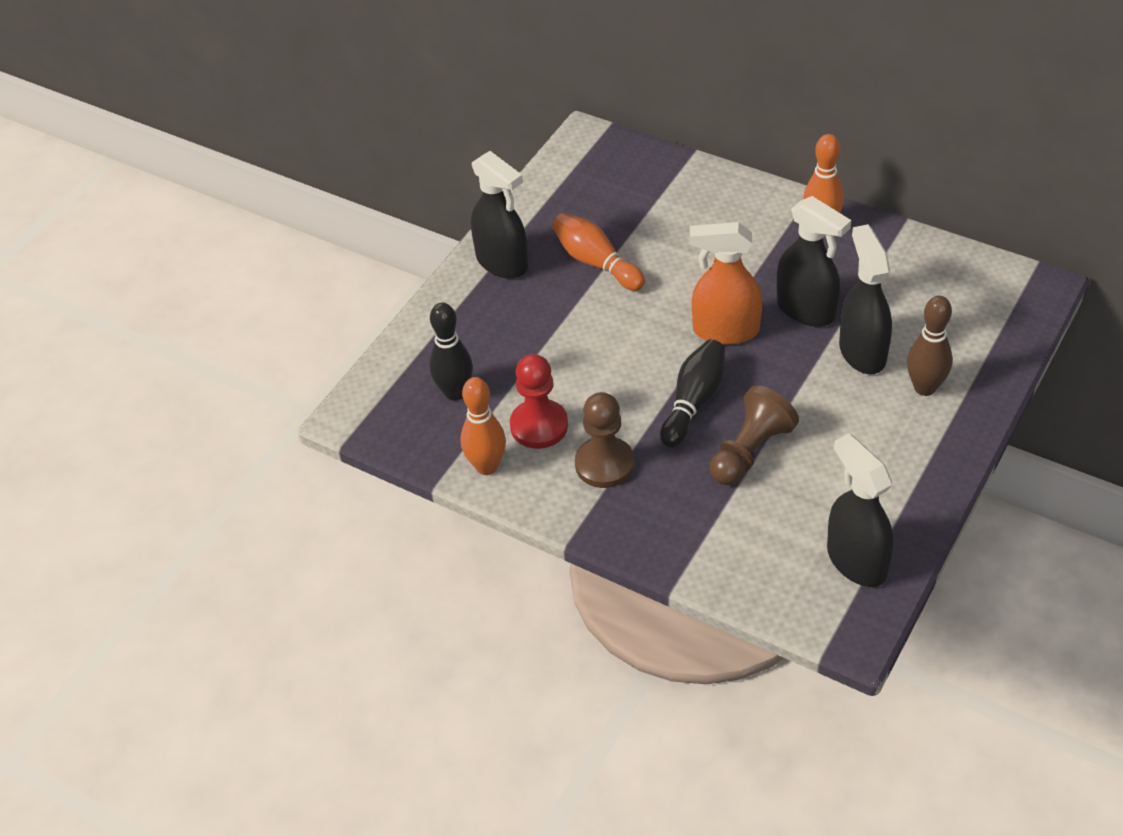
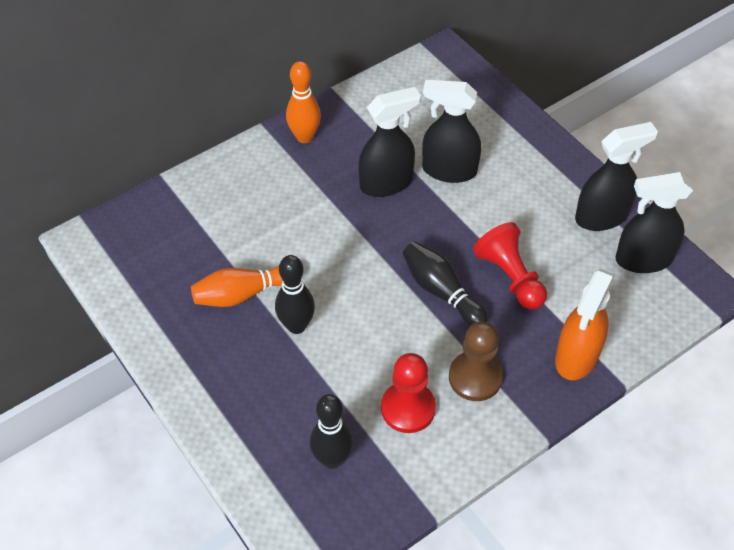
camera: 70 degrees left, 5 degrees up
(487, 466) = (433, 466): orange bowling pin -> none
(502, 262) = (195, 362): black spray bottle -> black spray bottle (602, 216)
(583, 312) = (296, 326): none -> black bowling pin
(725, 330) = (377, 240): orange spray bottle -> orange spray bottle (576, 357)
(750, 451) = (510, 277): brown pawn -> red pawn
(925, 388) = (503, 152): brown bowling pin -> none

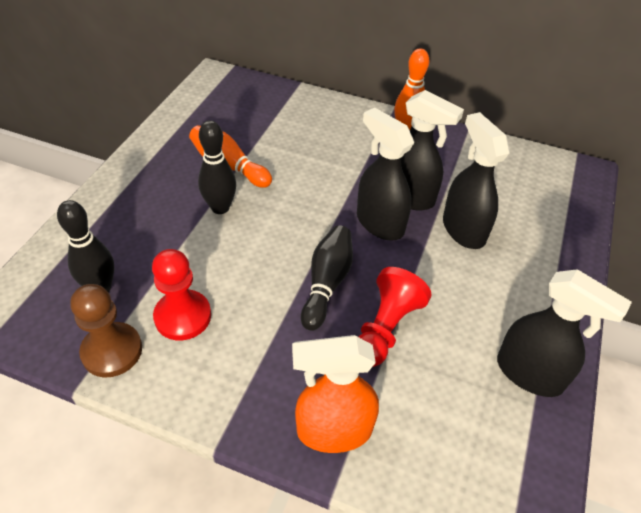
camera: 55 degrees right, 5 degrees down
(475, 377) = (249, 352): brown pawn -> brown pawn (112, 351)
(643, 259) = (512, 440): black spray bottle -> black spray bottle (379, 223)

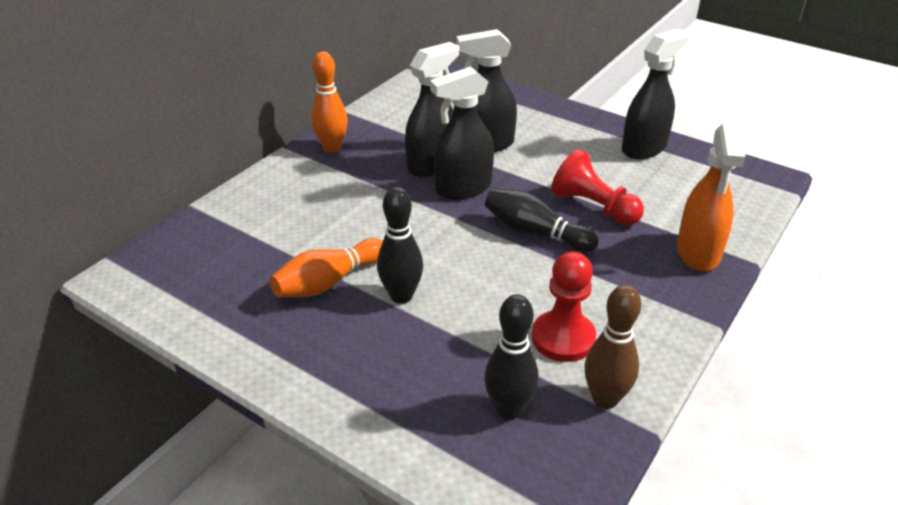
camera: 75 degrees left, 10 degrees down
(112, 351) = (605, 399): brown pawn -> brown bowling pin

